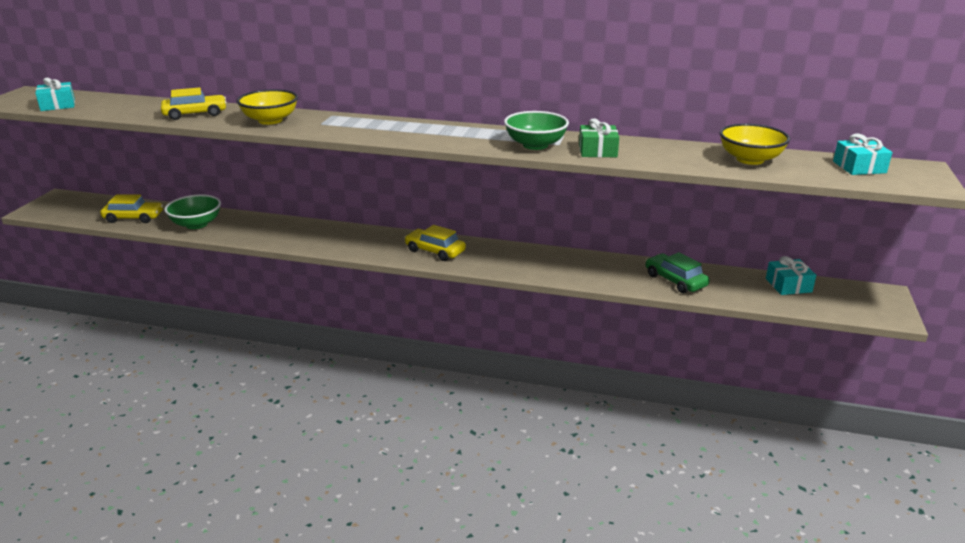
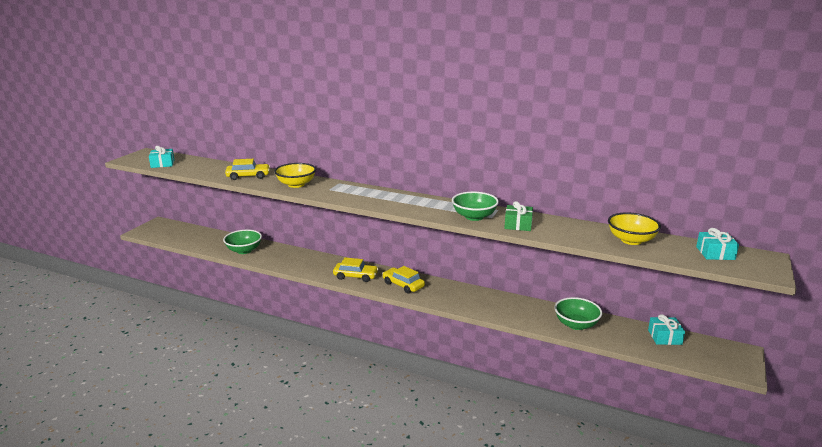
camera: 10 degrees right, 5 degrees down
(133, 218) = (204, 242): yellow car -> yellow car (355, 276)
(675, 280) = (576, 324): green car -> green bowl

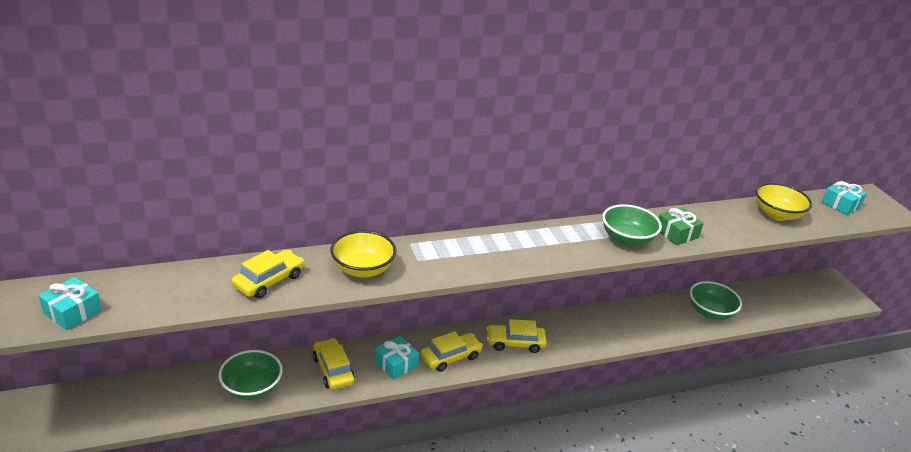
camera: 45 degrees left, 10 degrees up
(289, 258) = (333, 370): none -> yellow car
(664, 337) = (776, 291): turquoise gift -> turquoise gift (396, 364)

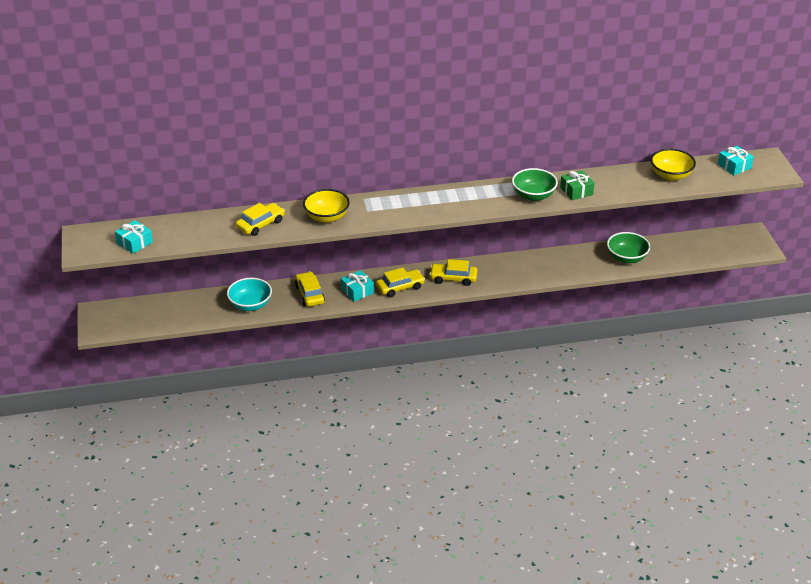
camera: 10 degrees right, 5 degrees up
(252, 388) = (250, 305): green bowl -> turquoise bowl

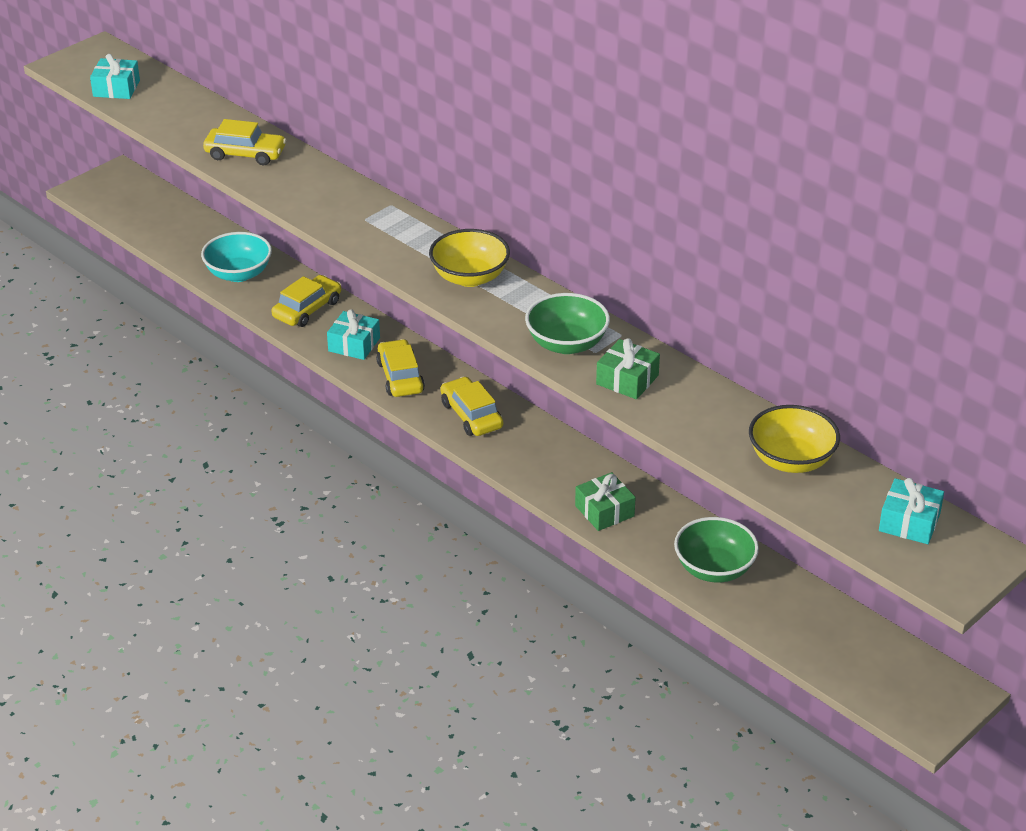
camera: 55 degrees right, 0 degrees up
(326, 217) = (315, 194): yellow bowl -> yellow bowl (469, 277)
(400, 287) = (400, 377): yellow car -> yellow car turned 135 degrees counterclockwise
(561, 270) = (604, 511): none -> green gift

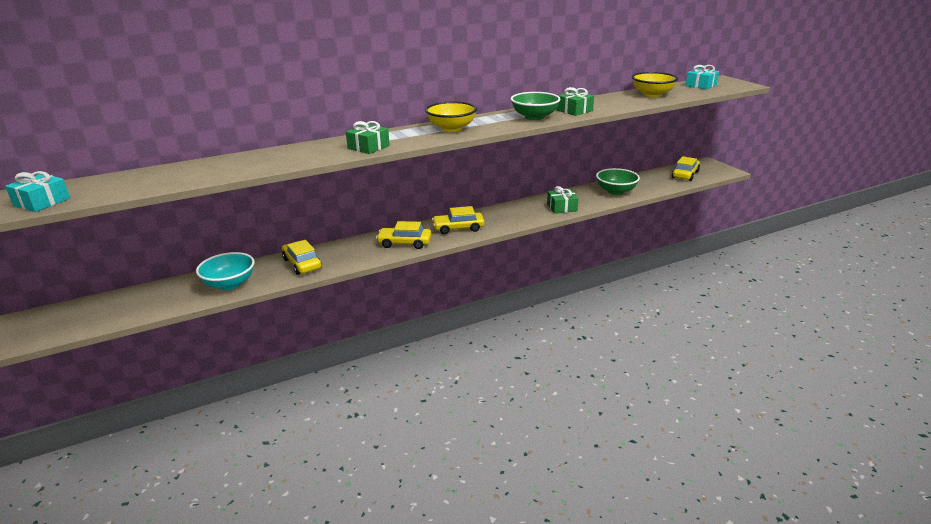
camera: 70 degrees left, 10 degrees down
(245, 154) = (226, 168): yellow car -> yellow car (685, 174)
(354, 344) = (357, 253): turquoise gift -> none
(357, 229) = (368, 147): none -> green gift

